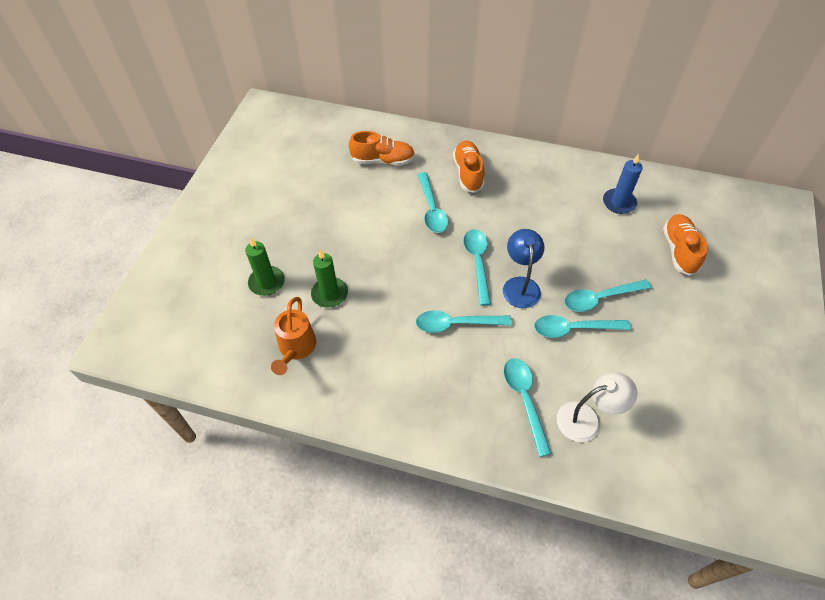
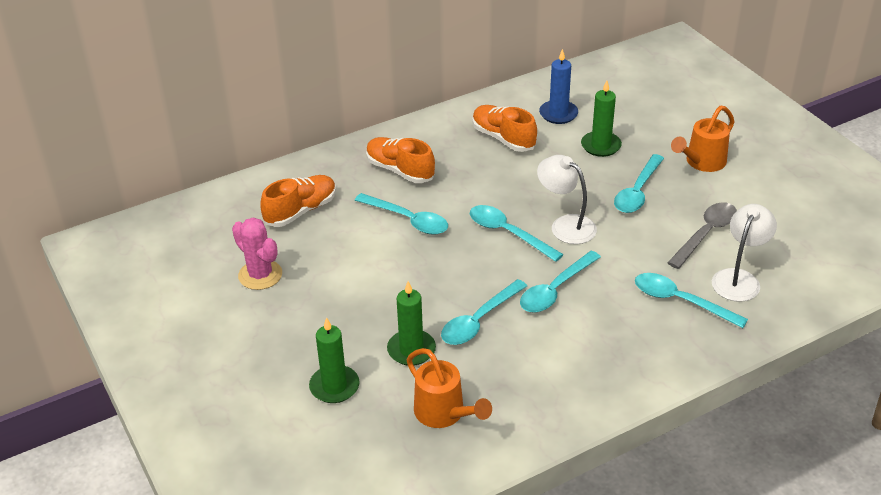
camera: 45 degrees left, 15 degrees down
(315, 185) = (260, 275): none -> pink cactus
(520, 285) = (565, 225): blue lamp -> white lamp
(573, 329) = (647, 226): turquoise spoon -> turquoise spoon (478, 321)
(608, 367) = (706, 234): none -> grey spoon
(618, 246) = (601, 146): none -> green candle
(677, 312) = (702, 162): none -> orange watering can
(679, 250) = (647, 119): orange shoe -> orange shoe (503, 138)

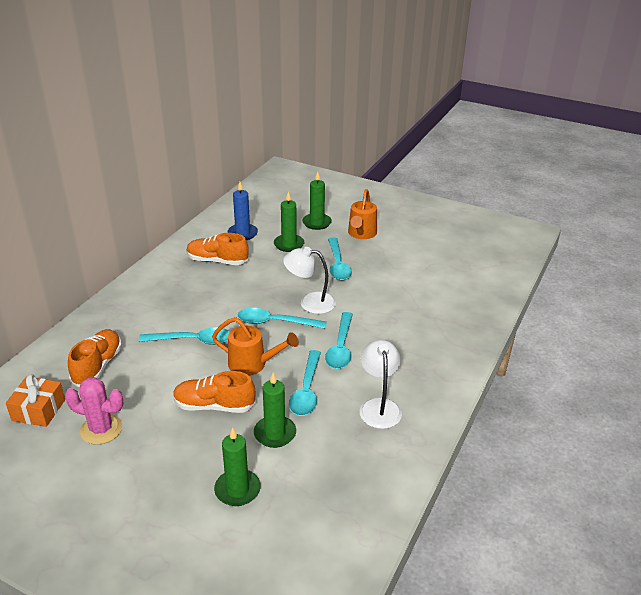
camera: 35 degrees left, 5 degrees down
(222, 233) = (39, 410): none -> orange gift
(400, 170) = (157, 308): orange shoe -> orange shoe (214, 406)
(444, 414) = (339, 469): orange watering can -> orange watering can (253, 364)
(658, 129) = (316, 223): none -> green candle
(680, 301) = (425, 322): turquoise spoon -> none
(706, 234) = (403, 275): grey spoon -> none
(739, 278) = (446, 295): white lamp -> white lamp (379, 406)

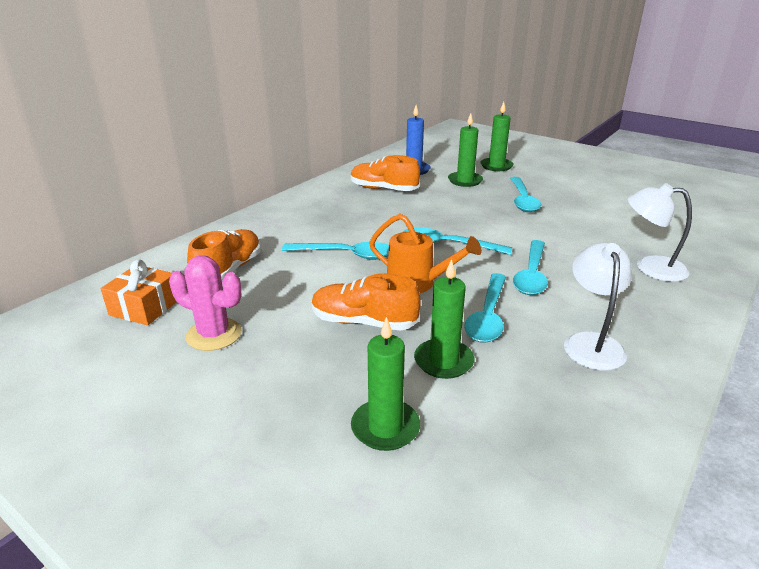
camera: 10 degrees right, 5 degrees down
(310, 302) = (490, 230): white lamp -> white lamp (650, 267)
(361, 234) = (548, 177): orange watering can -> none

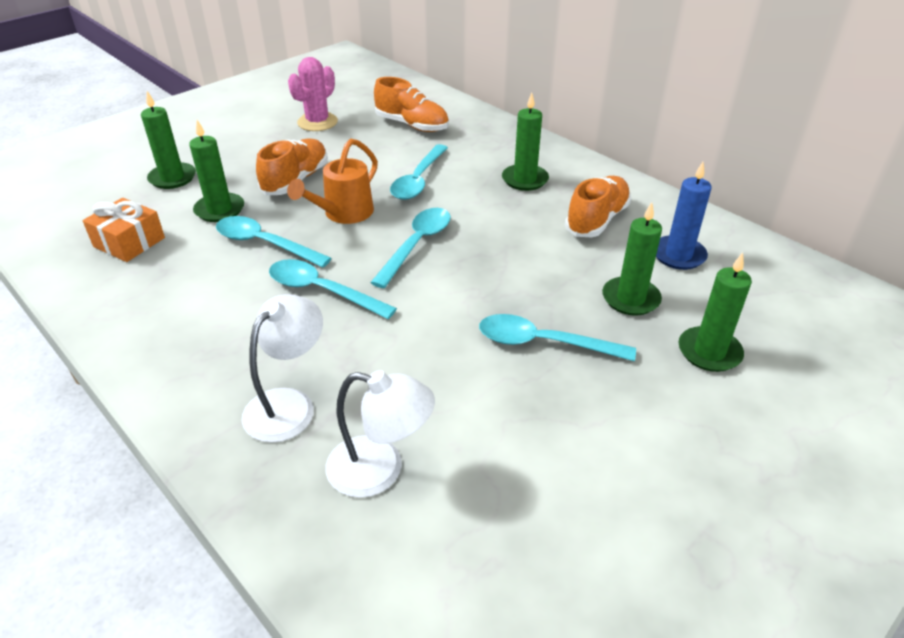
camera: 100 degrees right, 10 degrees up
(145, 307) = (369, 98): orange gift -> orange gift (129, 242)
(334, 212) = (525, 180): none -> green candle
(591, 343) = (184, 295): white lamp -> white lamp (380, 470)

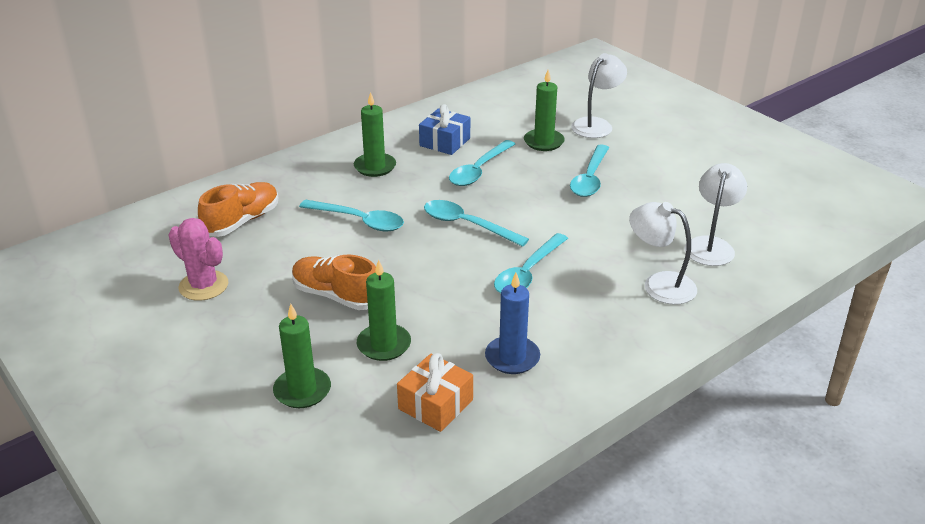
camera: 85 degrees left, 5 degrees down
(264, 244) = (452, 309): turquoise spoon -> turquoise spoon (478, 170)
(343, 214) = (409, 264): orange watering can -> none
(597, 220) = (445, 142): orange shoe -> blue gift
(678, 255) = (495, 118): blue candle -> blue candle (512, 357)
(709, 352) = (596, 124): green candle -> white lamp

